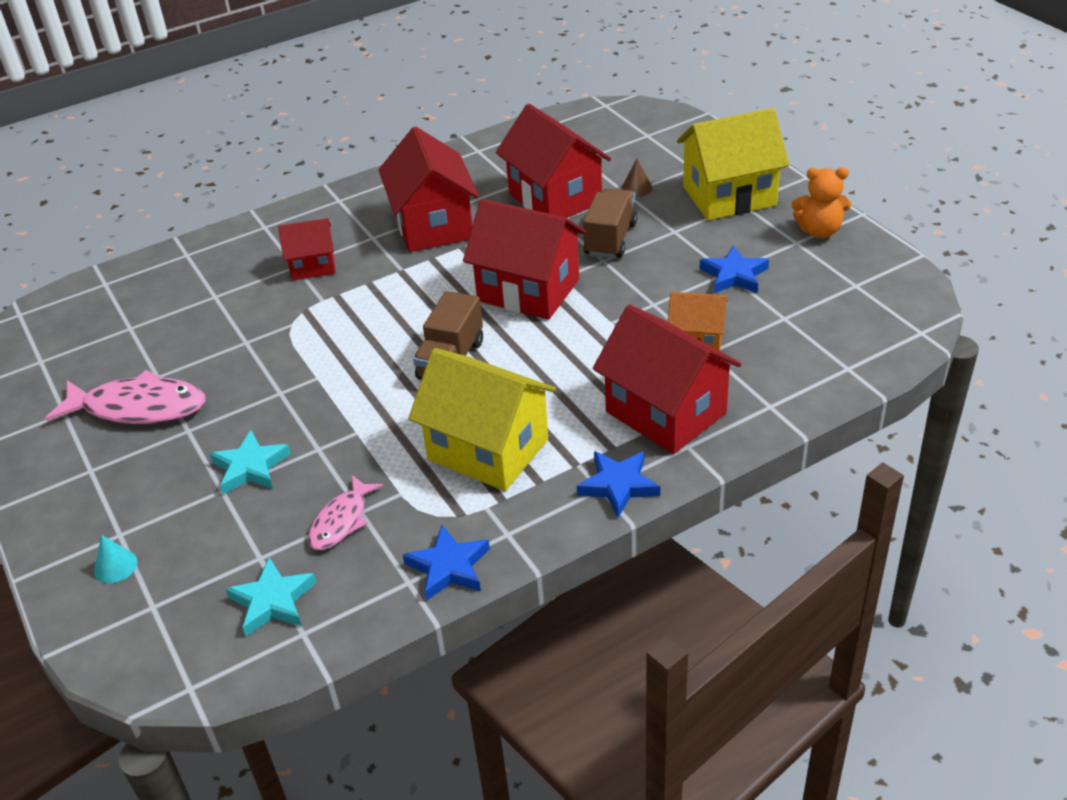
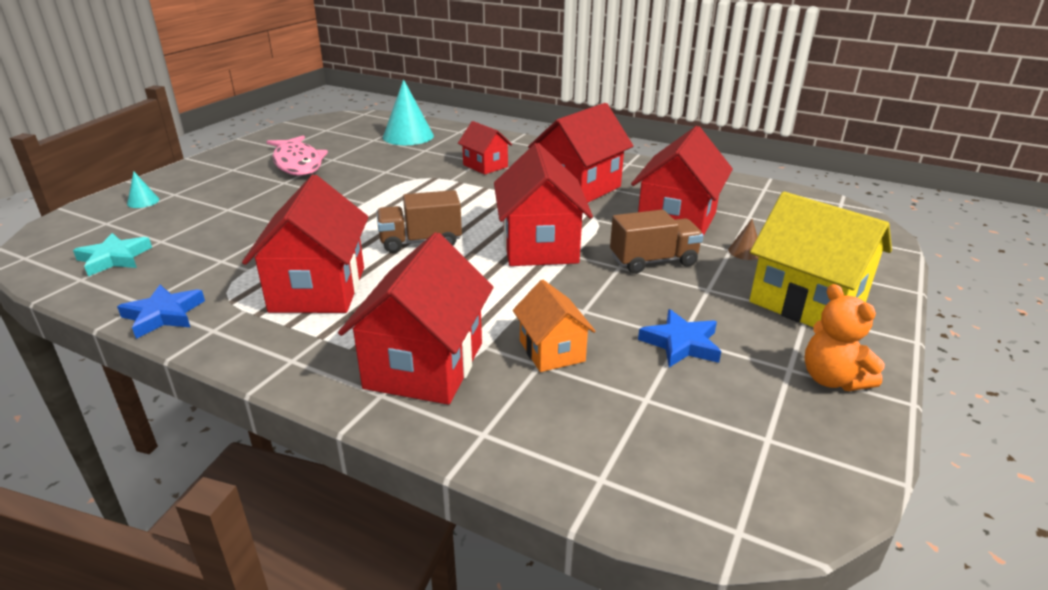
camera: 55 degrees right, 10 degrees down
(154, 297) = (408, 136): none -> turquoise cone
(250, 467) = (254, 210): turquoise star -> none
(341, 521) = (208, 257): pink fish -> none
(488, 449) = (318, 289): yellow house -> red house
(618, 486) = (300, 369): blue star -> none

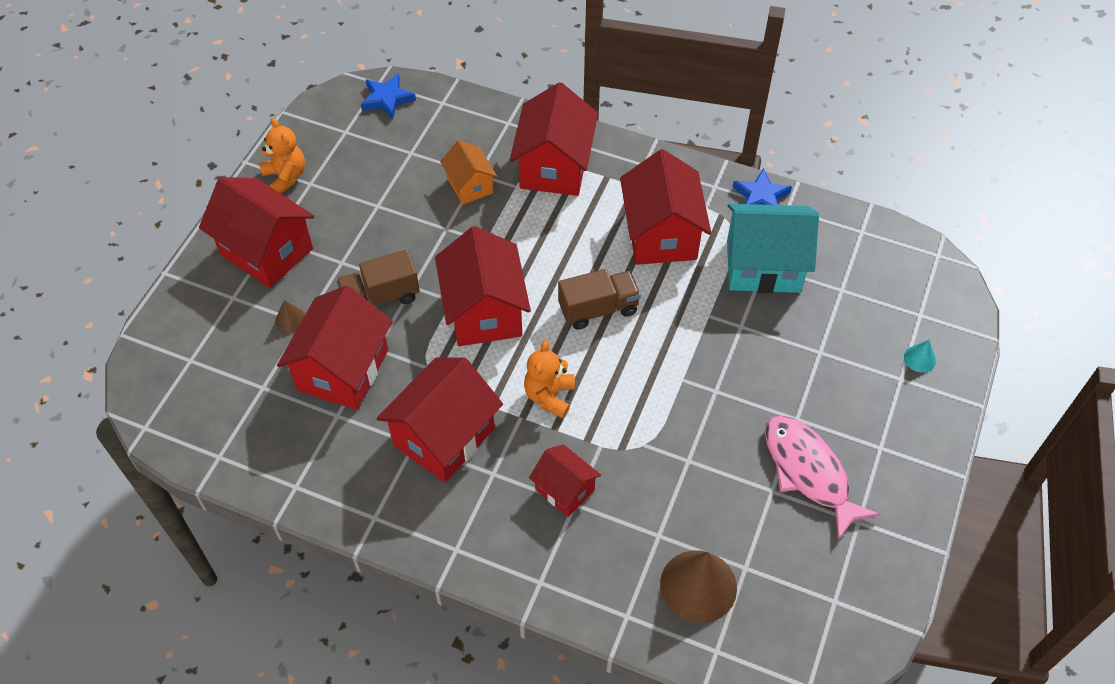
camera: 175 degrees right, 25 degrees up
(114, 258) = (859, 260): turquoise star -> none
(223, 260) = (763, 266): none -> turquoise house
(408, 136) = (698, 586): turquoise cone -> brown cone
(485, 200) = (549, 396): none -> orange teddy bear
(681, 344) = (378, 199): blue star -> blue star (387, 99)
(807, 303) = (266, 251): yellow house -> red house

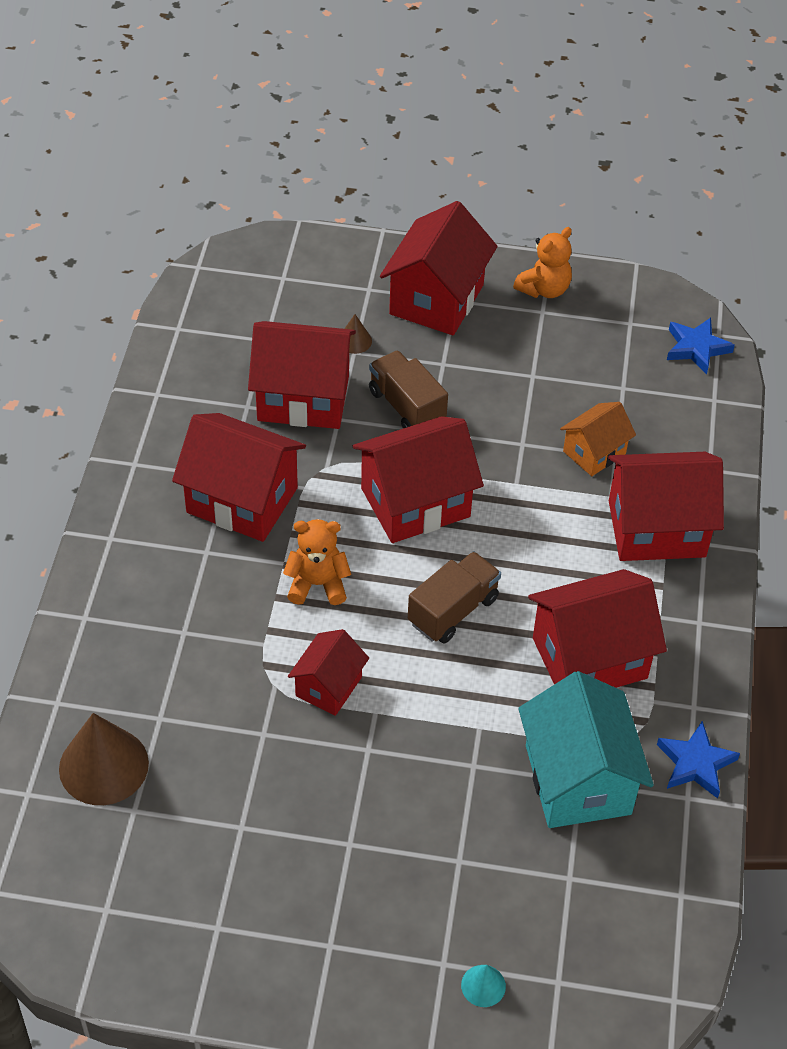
camera: 75 degrees right, 5 degrees down
(564, 489) = (200, 620): red house -> red house (328, 686)
(598, 309) = (453, 610): brown truck -> brown truck turned 105 degrees counterclockwise
(809, 472) = (275, 865): pink fish -> none

